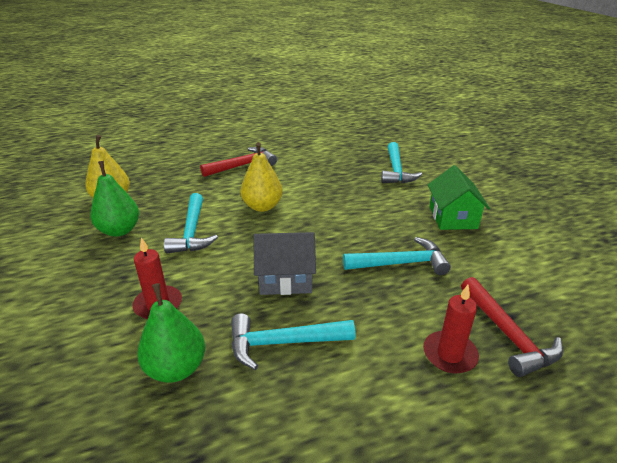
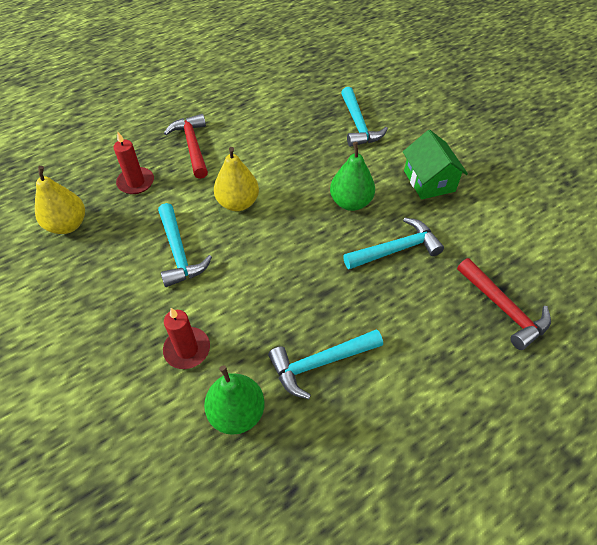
camera: 15 degrees left, 20 degrees up
(119, 230) = (100, 267): green pear -> green pear (350, 202)
(242, 165) = (192, 146): red hammer -> red hammer turned 60 degrees counterclockwise
(285, 279) = (296, 291): grey house -> none
(449, 354) = (462, 340): red candle -> red candle (136, 182)

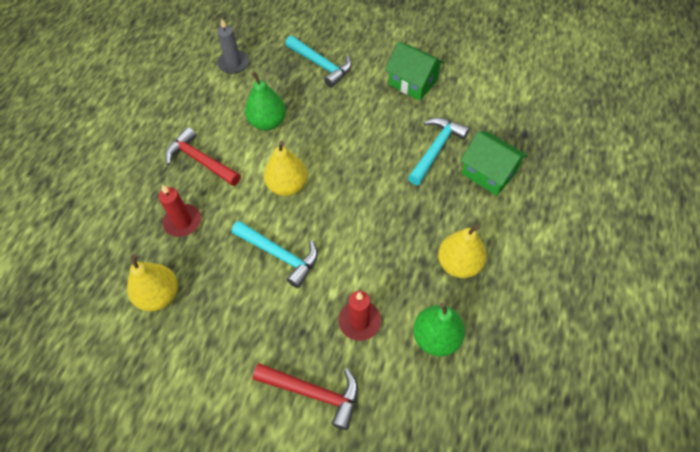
camera: 35 degrees left, 5 degrees up
(287, 88) = (233, 63): none -> grey candle
(320, 363) = (459, 264): turquoise hammer -> yellow pear
(350, 202) = (373, 133): green pear -> green pear (268, 122)
(429, 301) = (489, 173): none -> green house
(503, 308) = (536, 148): red hammer -> red hammer (313, 392)

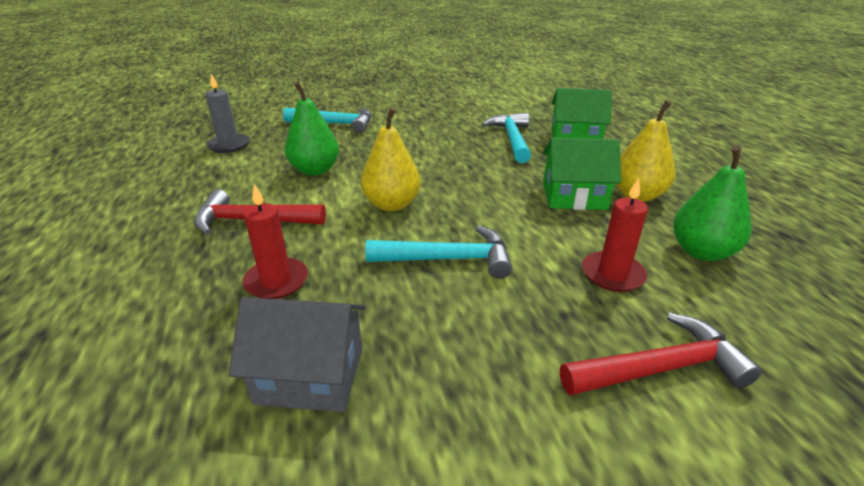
camera: 35 degrees left, 25 degrees down
(159, 295) = (310, 375): yellow pear -> grey house
(413, 82) = (439, 112): green house -> green house (574, 196)

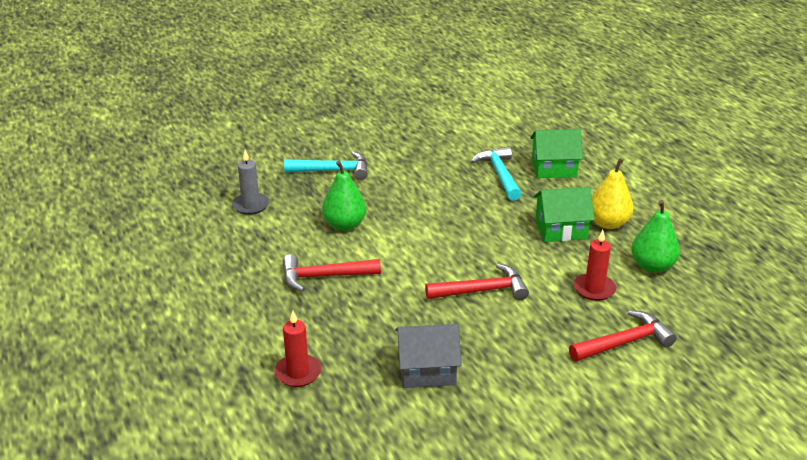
camera: 10 degrees left, 0 degrees up
(276, 281) = (372, 319): red candle -> red candle (298, 373)
(391, 204) = (423, 251): yellow pear -> none
(448, 259) = (482, 290): turquoise hammer -> red hammer

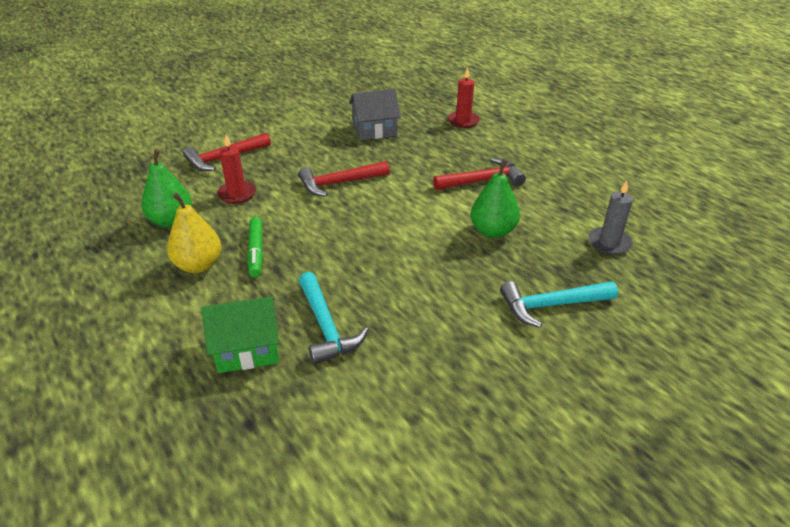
camera: 170 degrees right, 5 degrees up
(561, 229) = (256, 251): green house -> green marker

